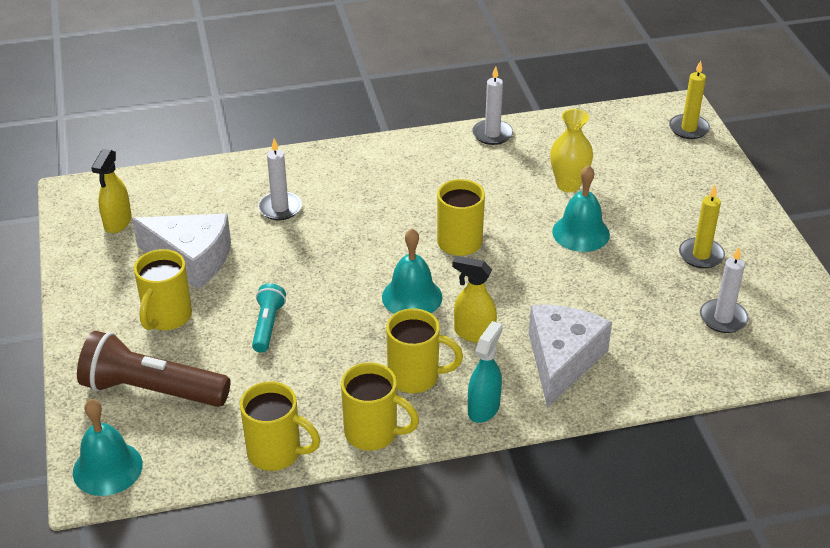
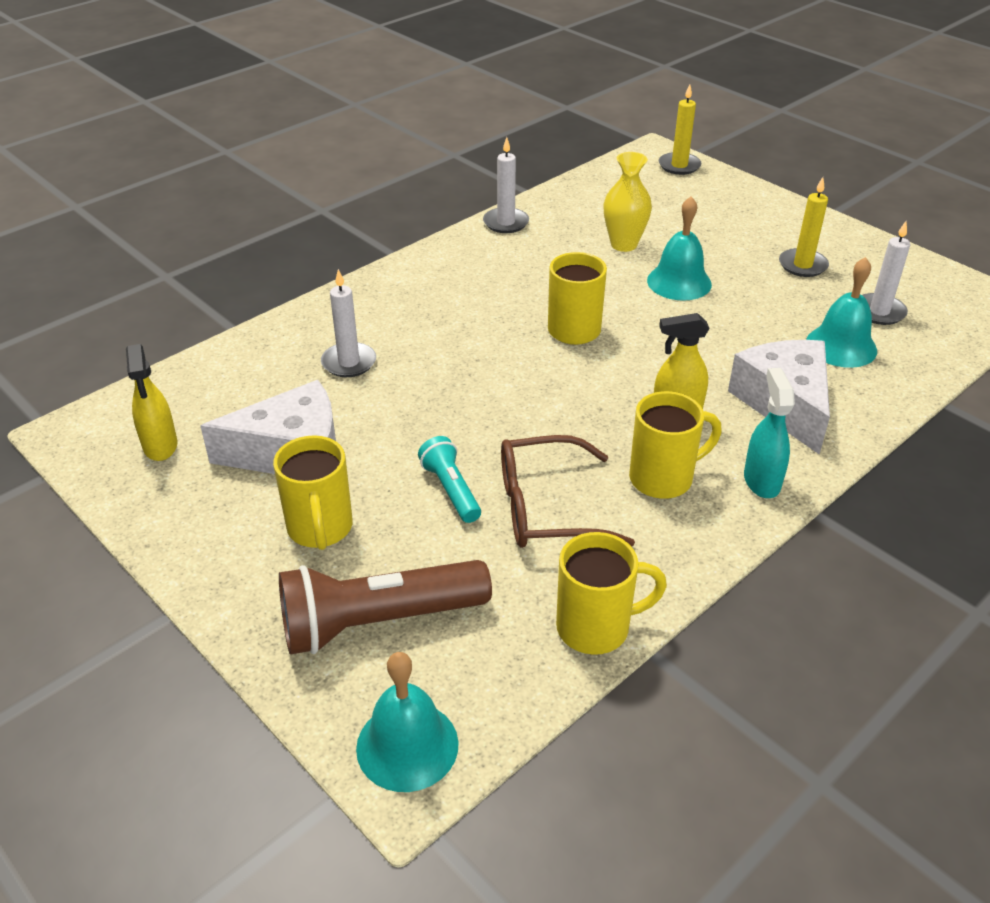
camera: 30 degrees left, 0 degrees up
(317, 363) = (546, 508): none -> brown glasses
(373, 433) = (679, 556): yellow mug -> none
(412, 297) = (578, 400): turquoise bell -> turquoise bell (841, 346)

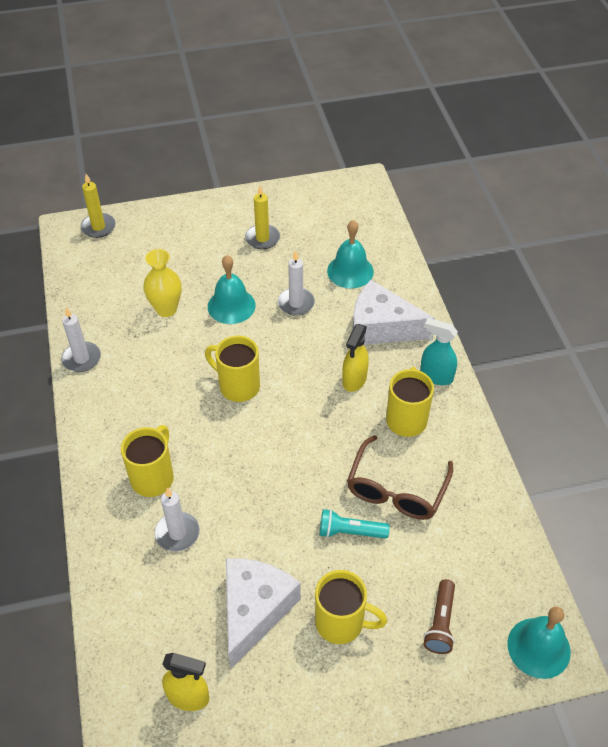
camera: 60 degrees left, 10 degrees up
(378, 621) = (440, 623): brown flashlight -> brown flashlight, size x0.53
(596, 627) = (501, 514): yellow mug -> yellow mug (153, 477)
(879, 312) = (332, 235): white candle -> white candle (296, 303)

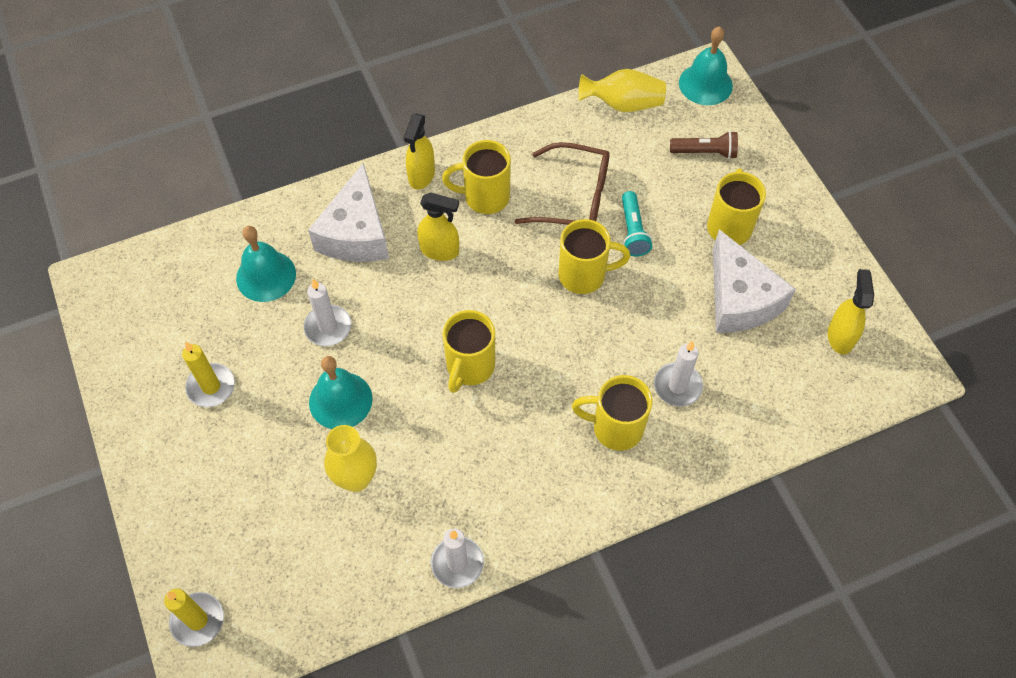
camera: 100 degrees left, 10 degrees up
(254, 610) = (739, 299): white cheese -> white cheese turned 120 degrees counterclockwise
(308, 481) = (584, 275): none -> yellow mug
(436, 376) = (421, 176): turquoise spray bottle -> yellow spray bottle
(512, 556) = (623, 104): none -> yellow vase

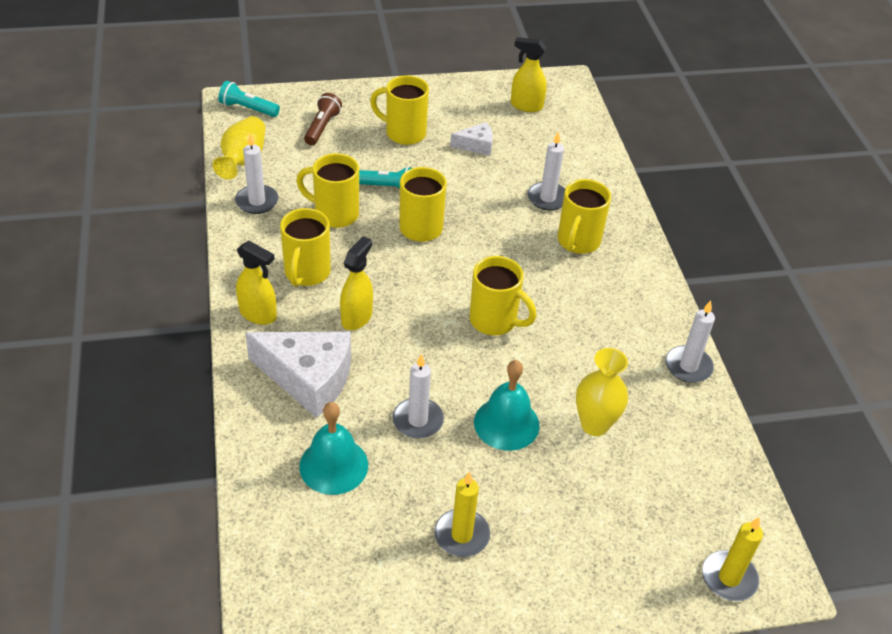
camera: 80 degrees left, 15 degrees down
(568, 132) = (257, 201): none -> white candle
(574, 198) = (335, 214): brown glasses -> yellow mug
(705, 84) = (248, 109): turquoise bell -> turquoise flashlight
(739, 299) = (476, 145): white cheese -> white cheese, size x0.50

